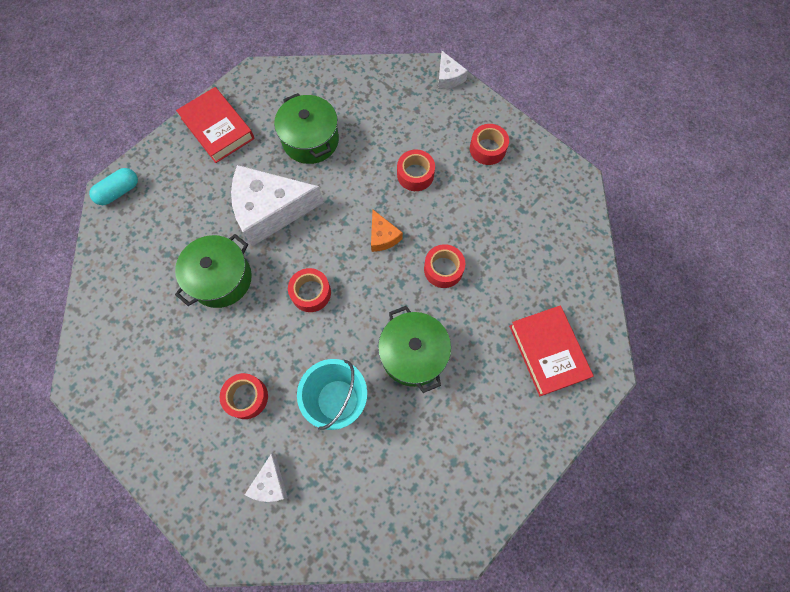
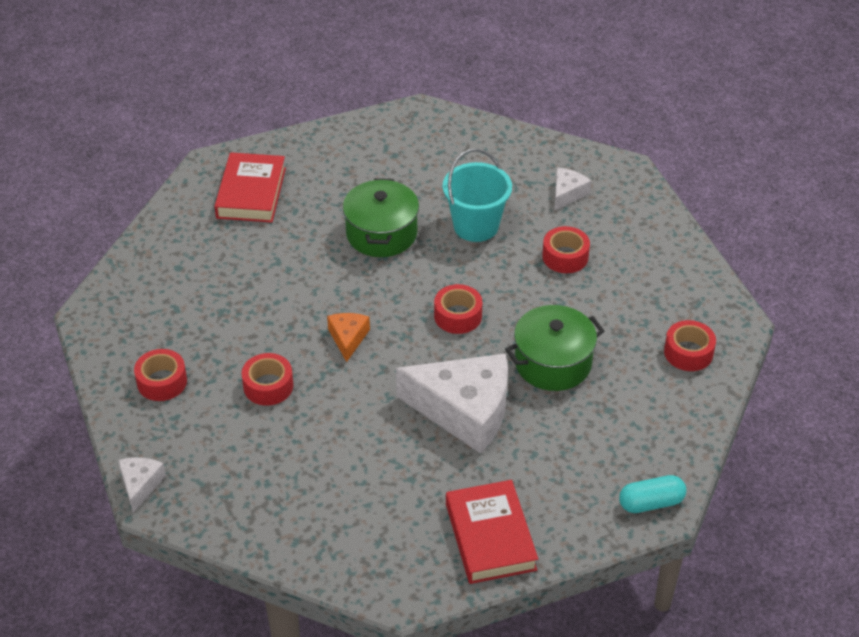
camera: 155 degrees left, 25 degrees down
(310, 140) = (373, 474): green pot -> none
(443, 269) = (303, 287): red tape -> red tape (688, 352)

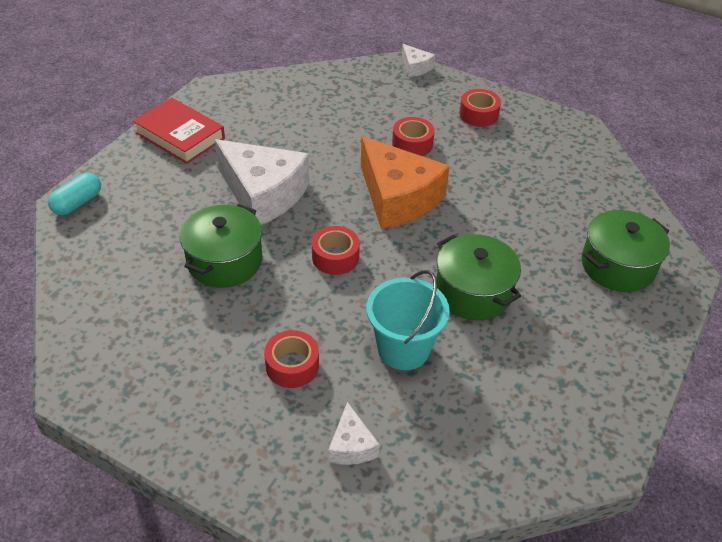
camera: 140 degrees right, 0 degrees up
(251, 193) = (618, 265): red book -> green pot
(348, 338) = (398, 198): orange cheese -> orange cheese, size x2.17
(464, 411) = (263, 194): white cheese -> white cheese turned 120 degrees counterclockwise
(688, 352) = (108, 333): red tape -> none

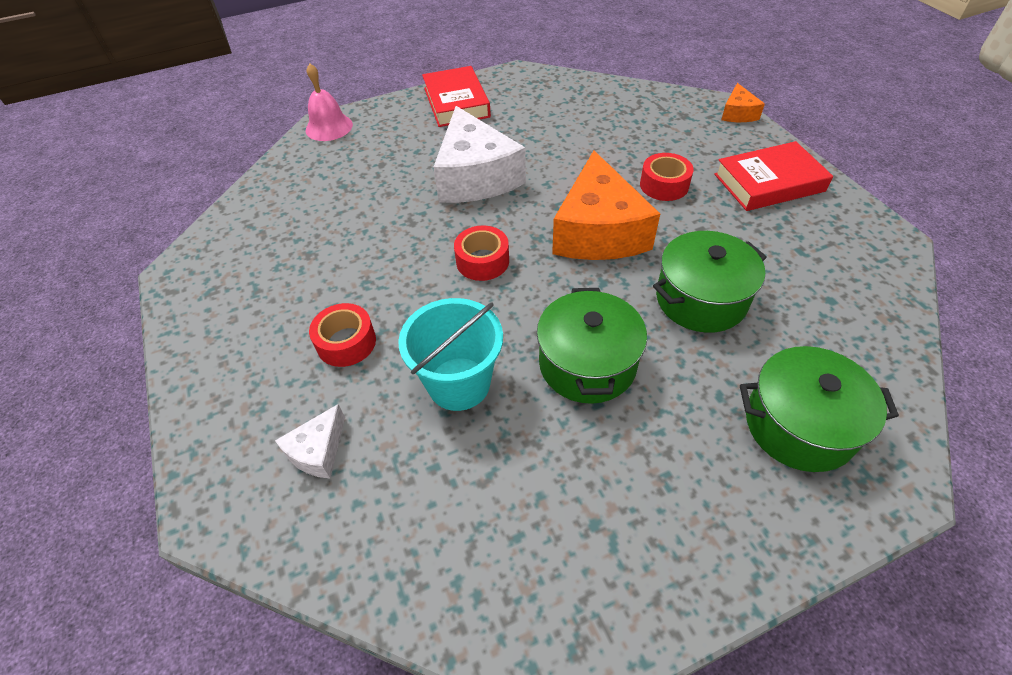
camera: 40 degrees right, 5 degrees up
(77, 203) = (329, 127): turquoise capsule -> pink bell
(225, 261) = (386, 221): green pot -> green pot (701, 299)
(415, 67) = (737, 113): white cheese -> orange cheese
(478, 114) = (769, 182): red tape -> red book

